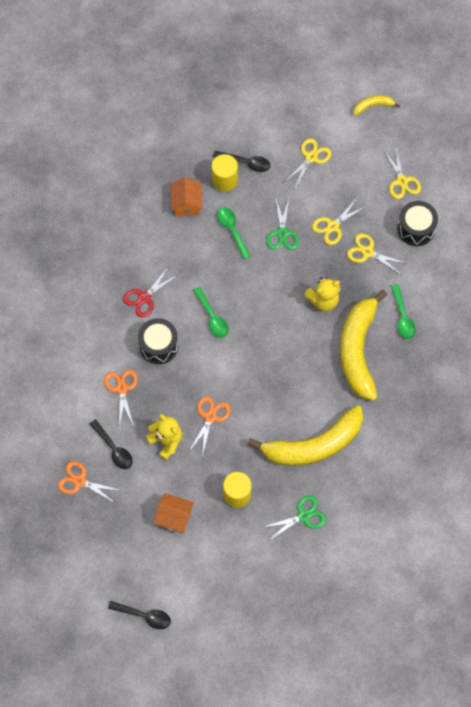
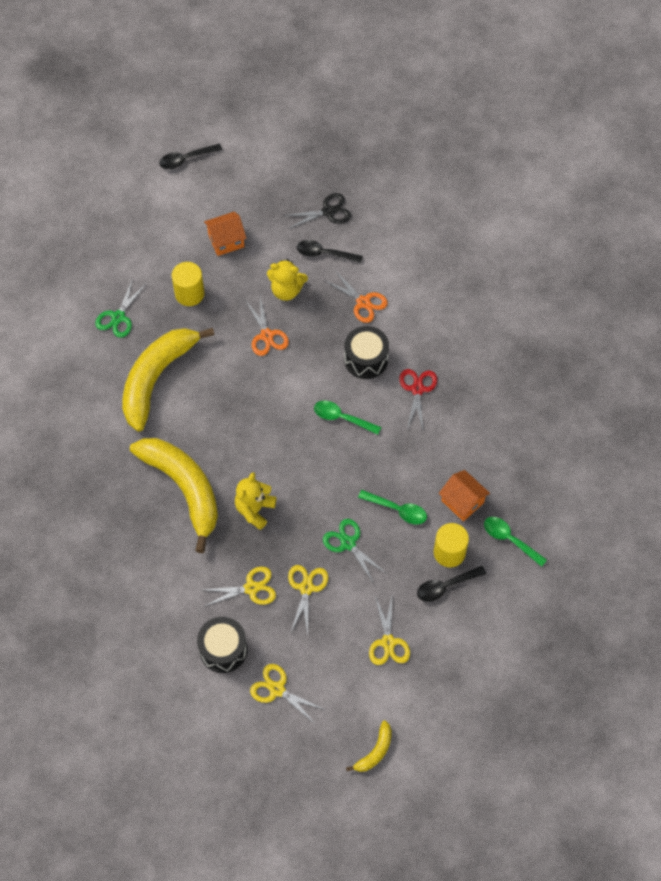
camera: 140 degrees right, 5 degrees down
(79, 481) = (328, 211): orange scissors -> black scissors
(403, 317) = (167, 551): green spoon -> green spoon (510, 539)

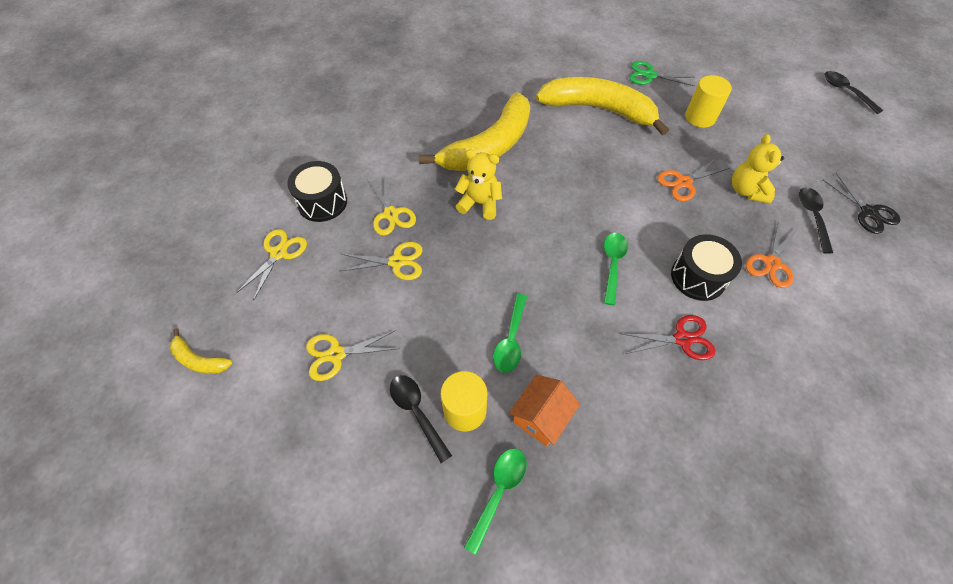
camera: 80 degrees right, 5 degrees down
(226, 241) = (775, 134): orange house -> none
(348, 543) = (457, 294): green scissors -> none

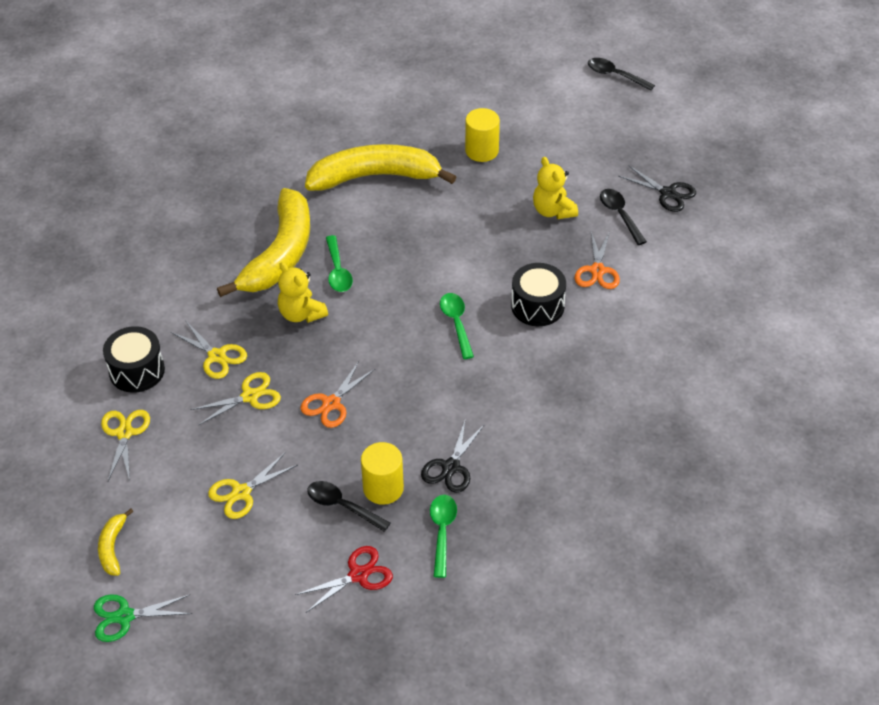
camera: 25 degrees left, 10 degrees down
(199, 360) = (112, 547): yellow banana -> yellow banana turned 90 degrees clockwise
(479, 203) = (301, 314): yellow teddy bear -> yellow teddy bear turned 120 degrees counterclockwise
(511, 340) = (394, 420): green spoon -> green spoon (338, 271)
(541, 417) = (450, 467): orange house -> black scissors
(649, 75) = (411, 121): green scissors -> green scissors (124, 616)
(682, 339) = (543, 362): red scissors -> red scissors (359, 575)
(683, 182) = (491, 224): orange scissors -> orange scissors (331, 404)

